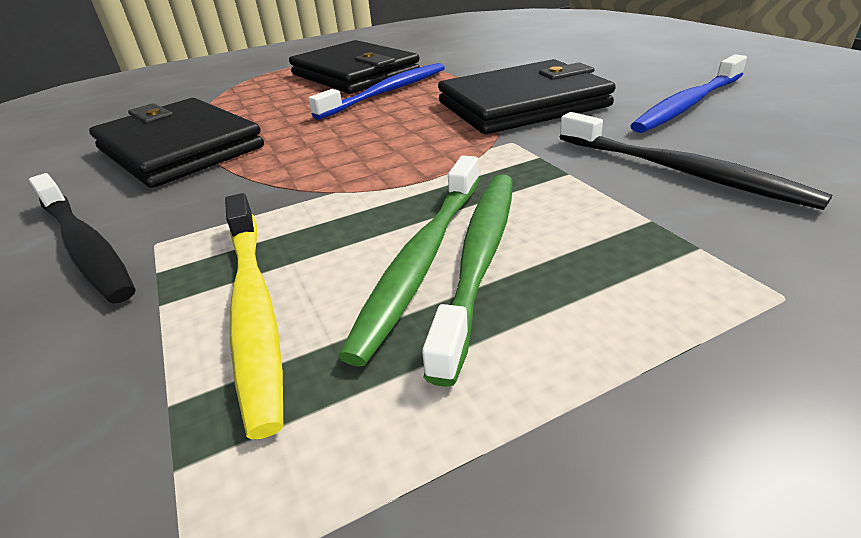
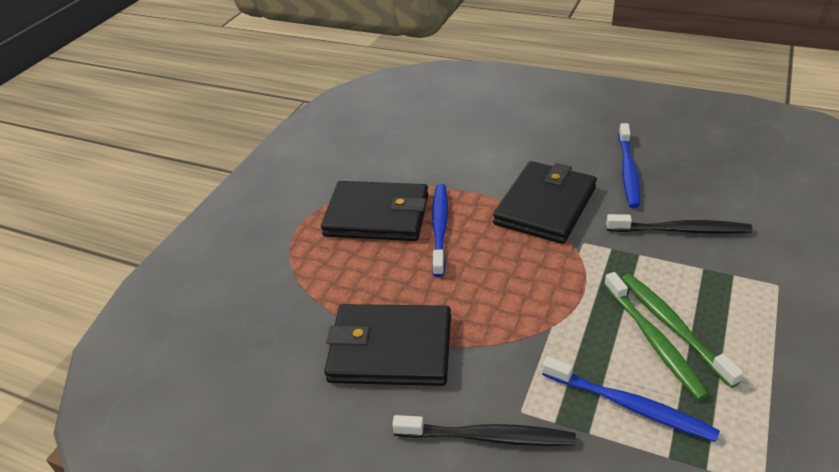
camera: 40 degrees left, 5 degrees up
(254, 309) = (631, 406): yellow toothbrush -> blue toothbrush

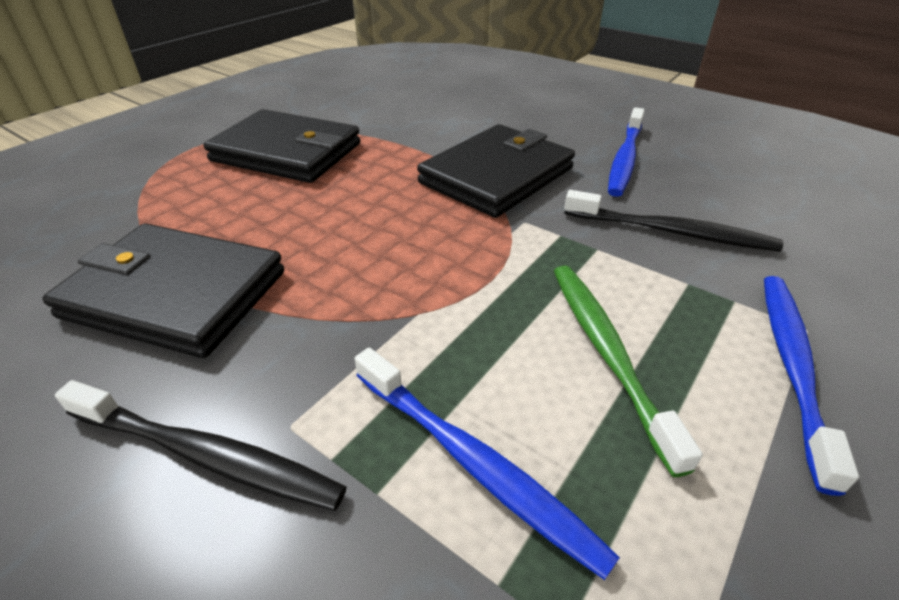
camera: 10 degrees right, 0 degrees up
(440, 227) = (350, 175): blue toothbrush -> blue toothbrush (792, 365)
(654, 341) = (566, 368): green toothbrush -> none

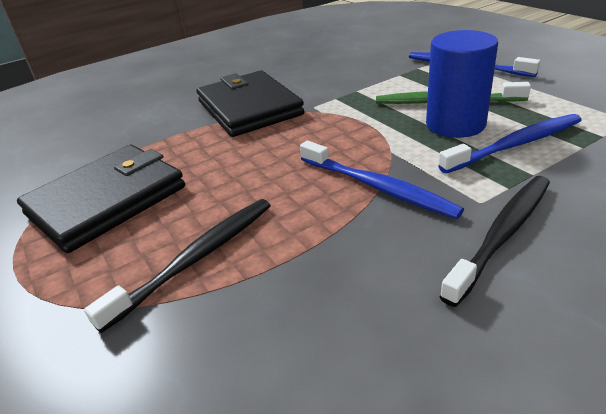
camera: 65 degrees left, 5 degrees down
(175, 294) = (314, 262): black wallet -> none
(524, 374) = (455, 124): none -> blue cylinder
(625, 159) = (267, 67): blue toothbrush -> blue toothbrush (378, 187)
(672, 232) = (353, 69): black toothbrush -> black toothbrush (197, 258)

